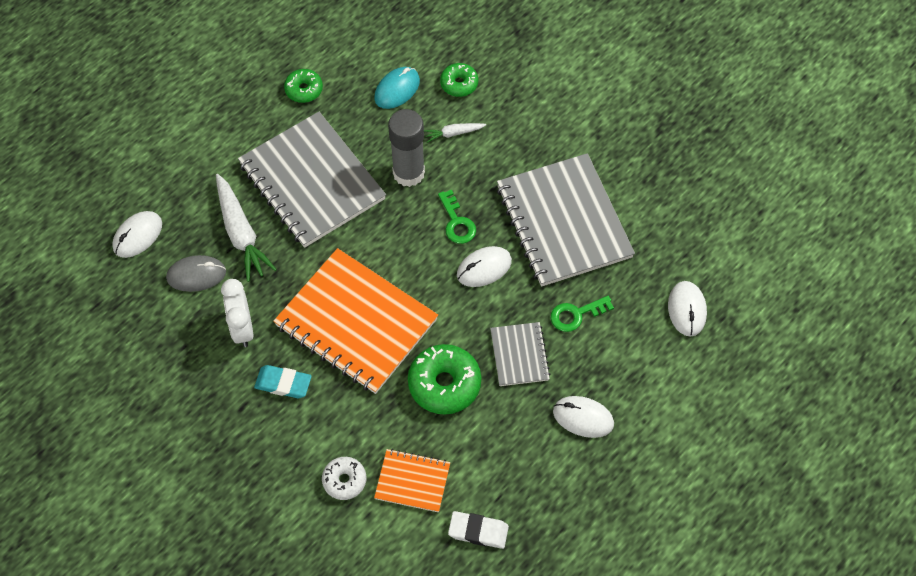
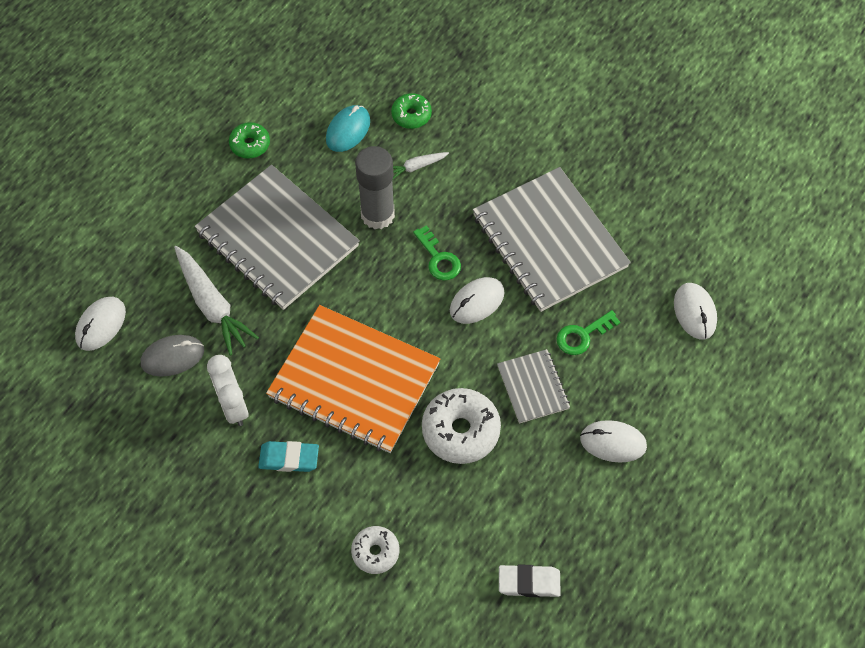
camera: 10 degrees left, 0 degrees up
(412, 481) = (448, 540): orange notebook -> none
(444, 384) = (460, 430): green donut -> white donut

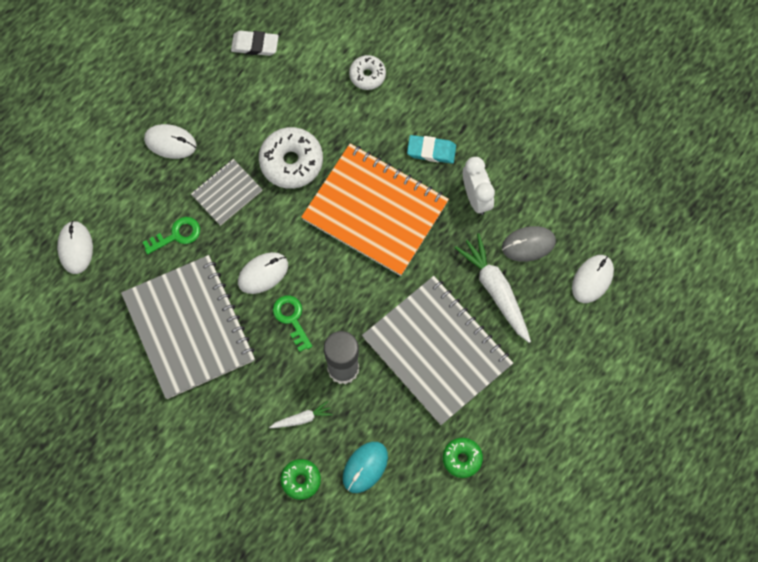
camera: 175 degrees left, 10 degrees up
(533, 387) = (227, 193): grey notebook -> grey notebook turned 60 degrees clockwise

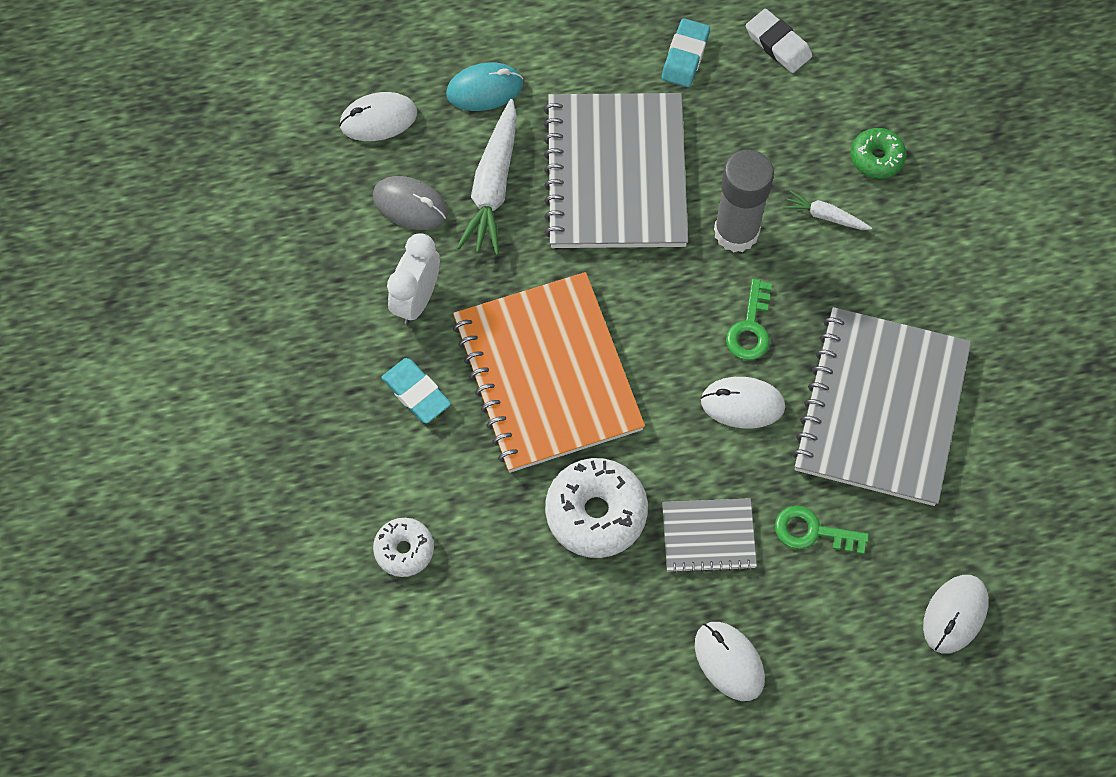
camera: 140 degrees left, 5 degrees down
(255, 45) = (510, 711): white eraser -> white eraser (778, 44)
(365, 467) = (796, 121): turquoise mouse -> turquoise mouse (484, 89)
(462, 458) = (685, 56): green donut -> turquoise eraser

